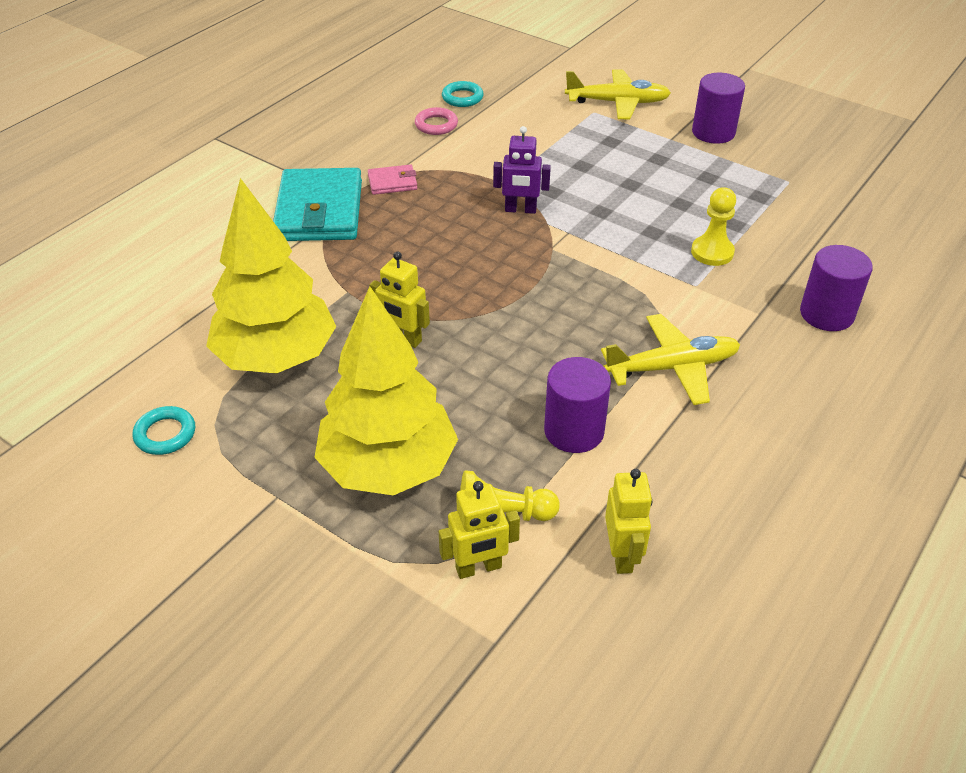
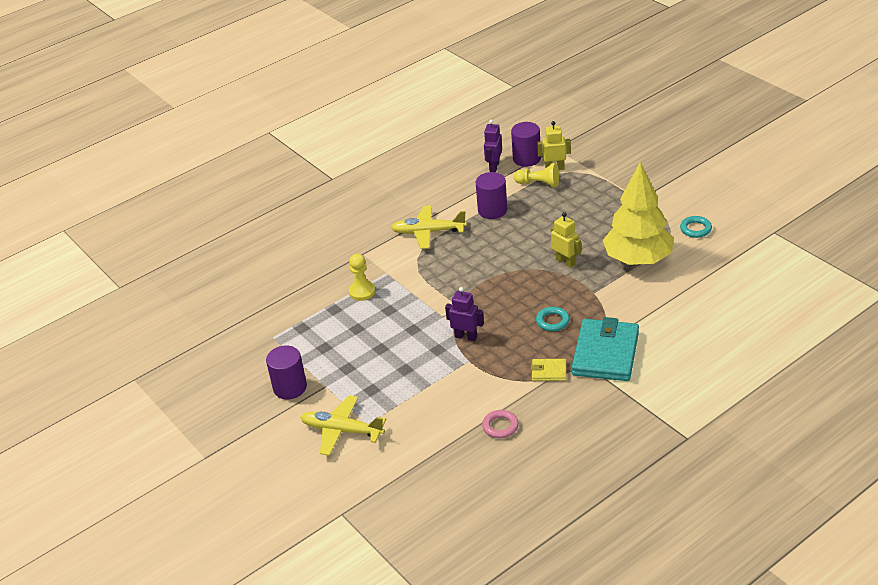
camera: 160 degrees left, 5 degrees down
(389, 467) = (585, 205): yellow tree -> none
(392, 182) = (549, 372): pink wallet -> yellow wallet
(462, 98) = (468, 456): turquoise ring -> turquoise ring (552, 321)
(622, 555) = (494, 167): yellow robot -> purple robot
(826, 314) = (327, 249): purple cylinder -> purple cylinder (526, 159)

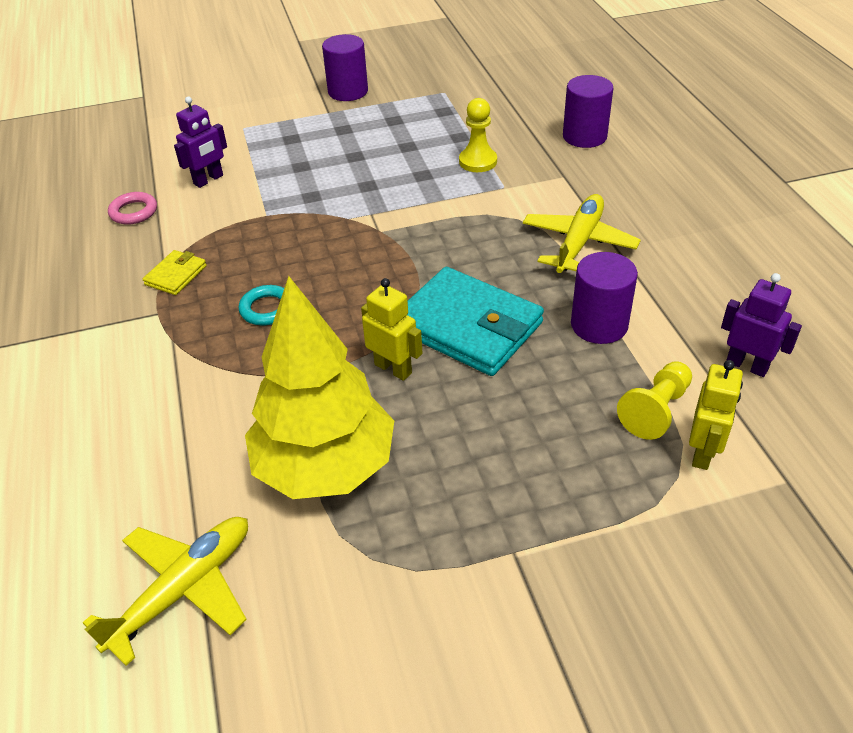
camera: 110 degrees right, 5 degrees up
(342, 431) = (249, 112): yellow plane -> yellow plane (183, 590)
(466, 337) = (312, 223): purple robot -> purple robot (208, 180)
(526, 159) = (759, 421): purple cylinder -> purple cylinder (584, 136)
(565, 261) = (393, 368): yellow robot -> yellow robot turned 120 degrees counterclockwise
(605, 353) = (151, 340): turquoise wallet -> turquoise wallet (468, 326)
(695, 229) = (347, 607): turquoise ring -> none

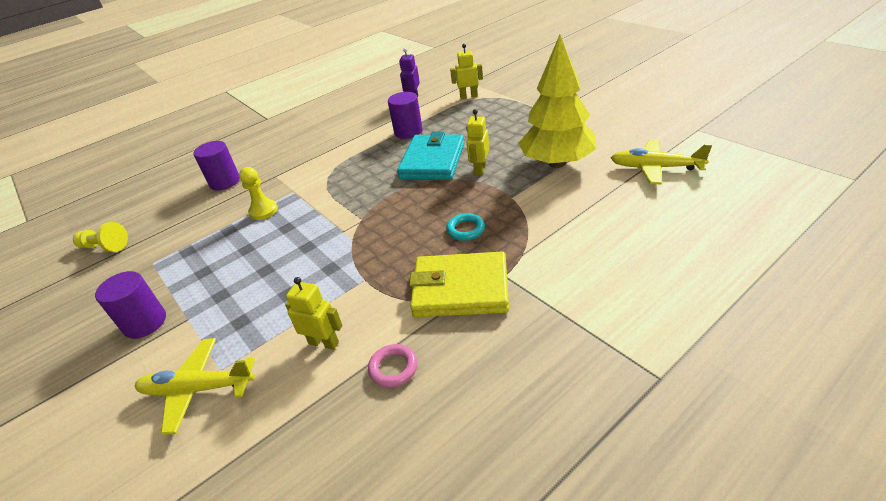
camera: 110 degrees left, 5 degrees down
(176, 275) = (460, 289): yellow wallet -> yellow wallet, size x2.17
(208, 180) = (324, 343): purple robot -> yellow robot
(578, 243) = (344, 153): yellow plane -> yellow plane (198, 389)
(656, 410) = (453, 108): yellow pawn -> yellow pawn (105, 247)

